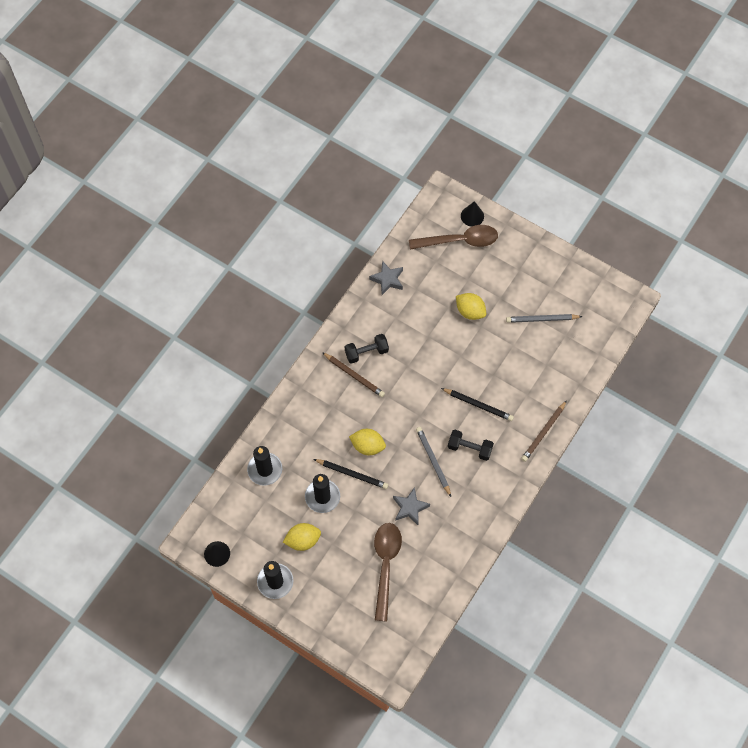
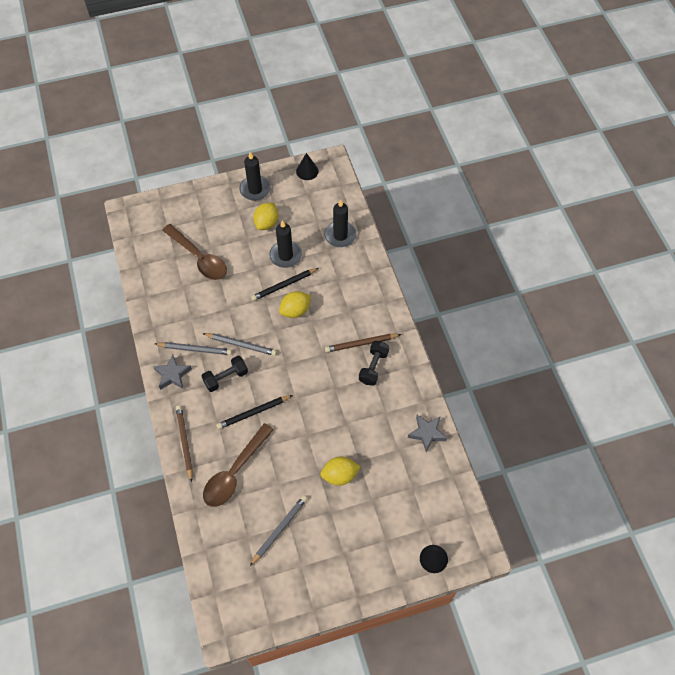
camera: 130 degrees right, 5 degrees down
(410, 508) = (222, 303): grey star -> grey star (172, 375)
(459, 241) = (416, 525): brown spoon -> brown spoon (235, 472)
(468, 492) = (195, 349): none -> grey pencil

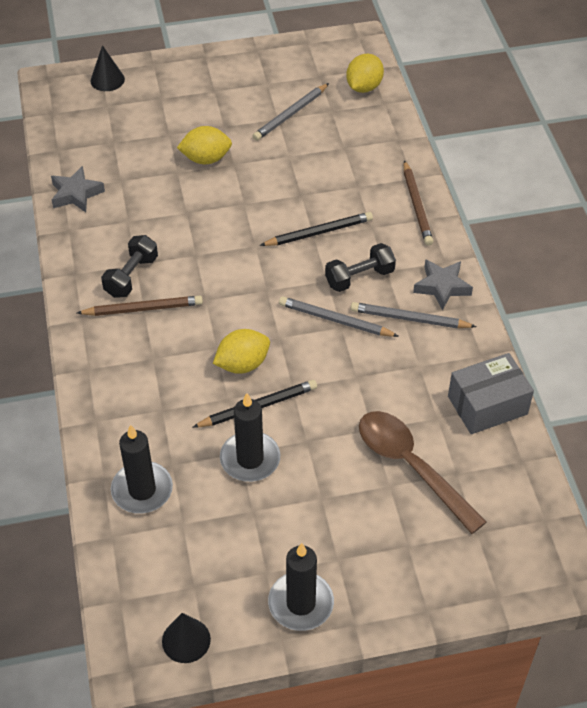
camera: 175 degrees left, 10 degrees down
(153, 296) = (487, 405): none -> grey box
(235, 472) = (346, 171): brown spoon -> none
(266, 223) = (281, 526): yellow lemon -> yellow lemon (364, 87)

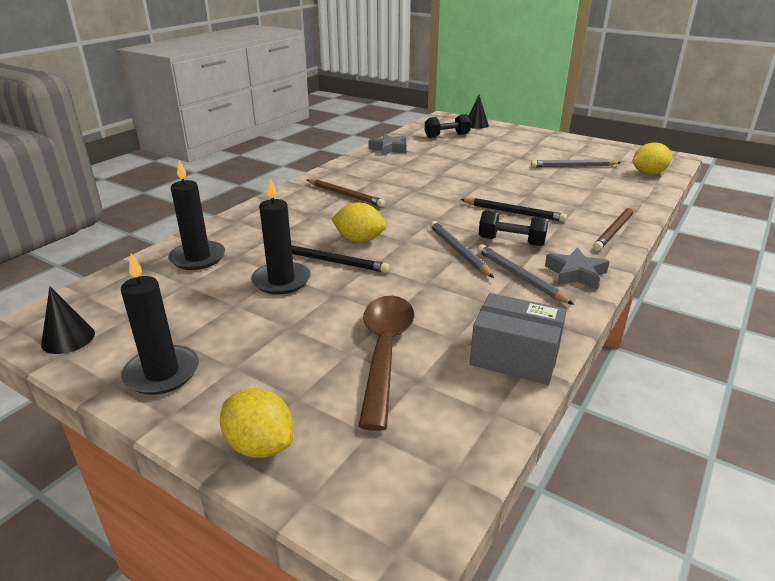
camera: 45 degrees right, 20 degrees down
(131, 276) = (362, 182): black dumbbell -> black dumbbell (447, 136)
(206, 159) = (486, 163): yellow lemon -> yellow lemon (260, 445)

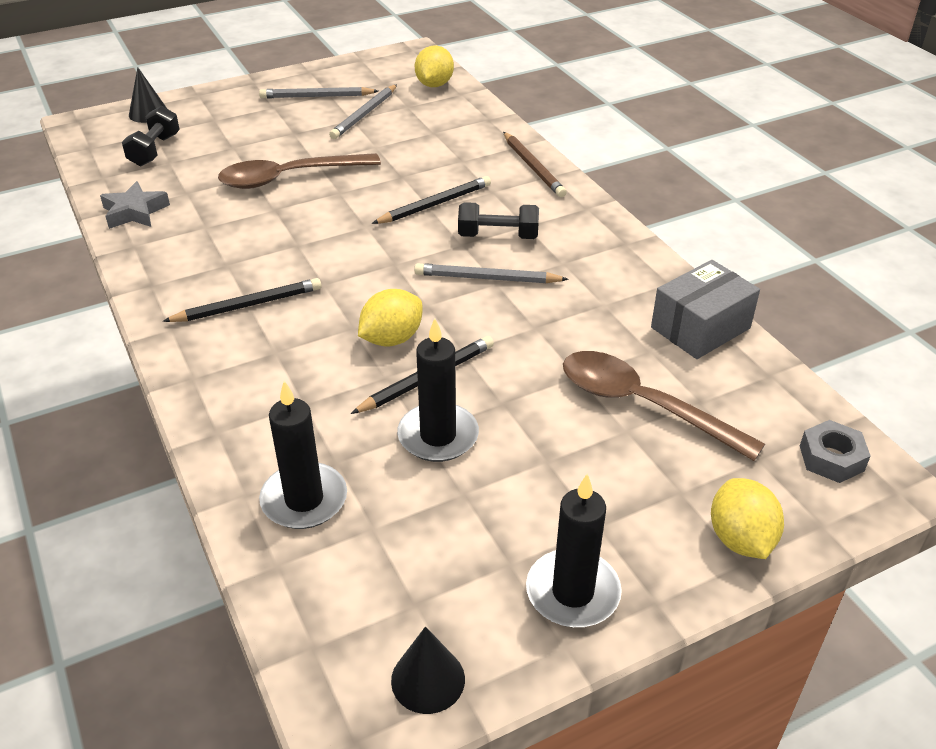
camera: 60 degrees left, 10 degrees up
(260, 445) = (740, 539): yellow lemon -> yellow lemon turned 75 degrees counterclockwise
(345, 195) = (248, 305): brown pencil -> black pencil
(409, 483) = (831, 458): none -> grey nut
(474, 169) = (289, 178): none -> brown spoon
(511, 241) = (498, 236): black dumbbell -> black dumbbell turned 45 degrees clockwise
(519, 277) = (572, 263): grey pencil -> grey pencil (316, 96)
(575, 274) = (594, 230): grey star -> none

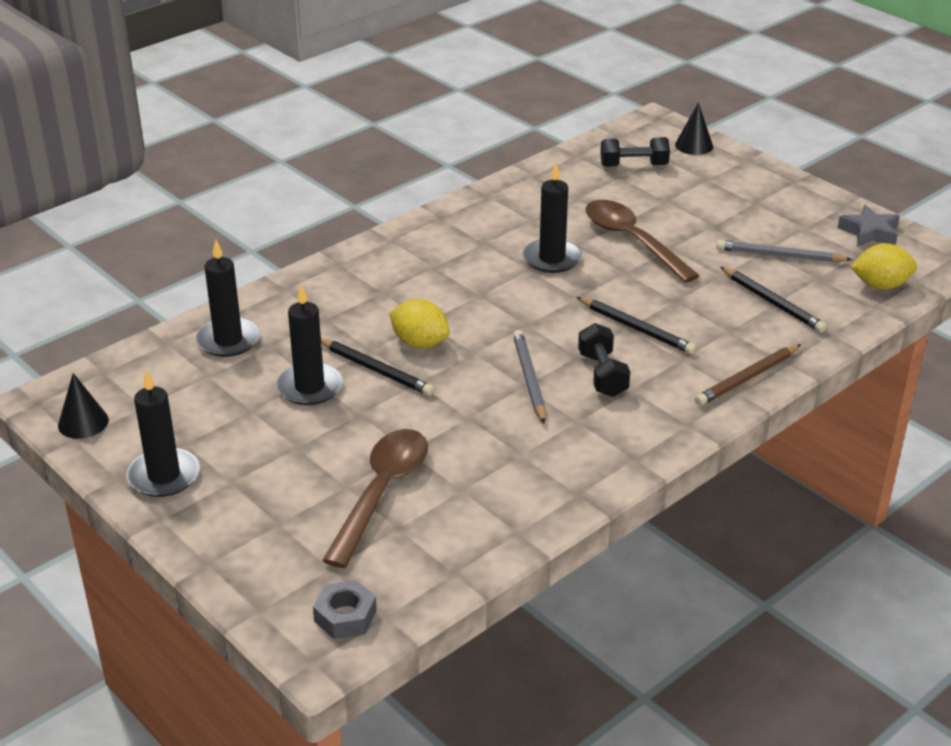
camera: 75 degrees right, 5 degrees down
(135, 212) = (534, 183): grey star -> grey star (869, 232)
(248, 305) = (434, 266): black pencil -> black pencil (772, 302)
(288, 228) = (552, 259): none -> black candle
(316, 96) = (794, 221): grey pencil -> none
(700, 328) = (510, 521): grey box -> none
(740, 539) = (233, 560): yellow lemon -> none

